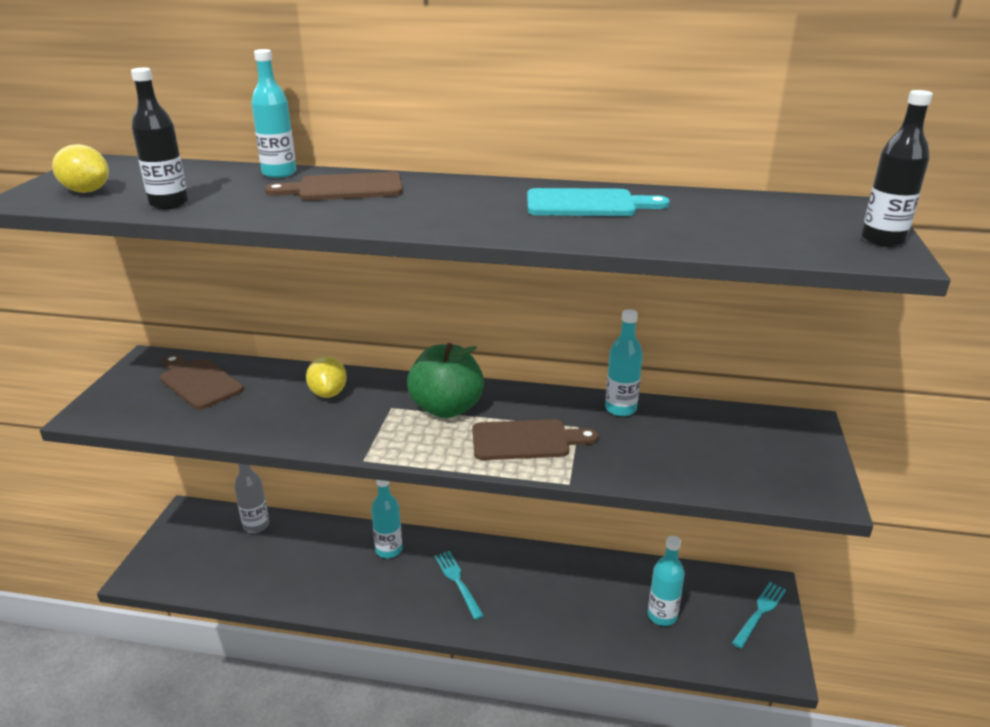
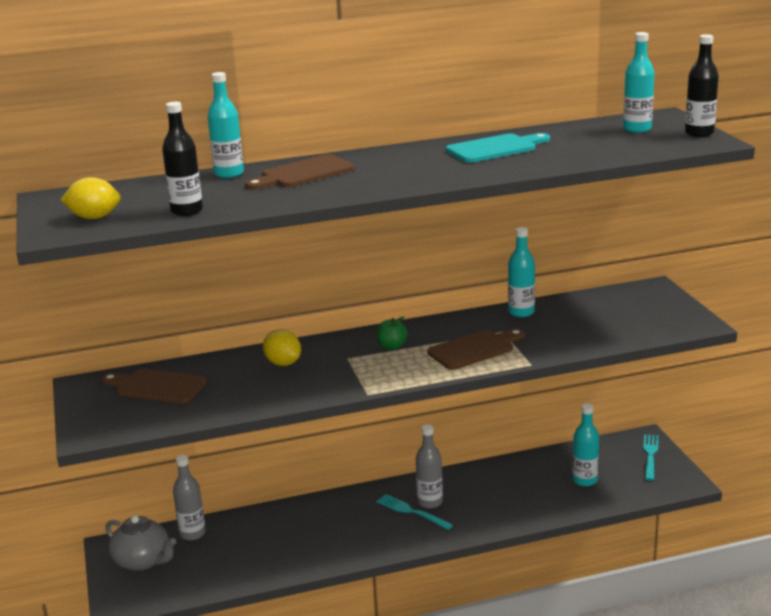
camera: 25 degrees left, 5 degrees down
(195, 538) = (143, 561): none -> grey teapot
(389, 550) = (333, 511): turquoise bottle -> turquoise bottle (637, 129)
(446, 408) = (392, 347): green apple -> green apple, size x0.49
(483, 577) = (430, 502): none -> grey bottle

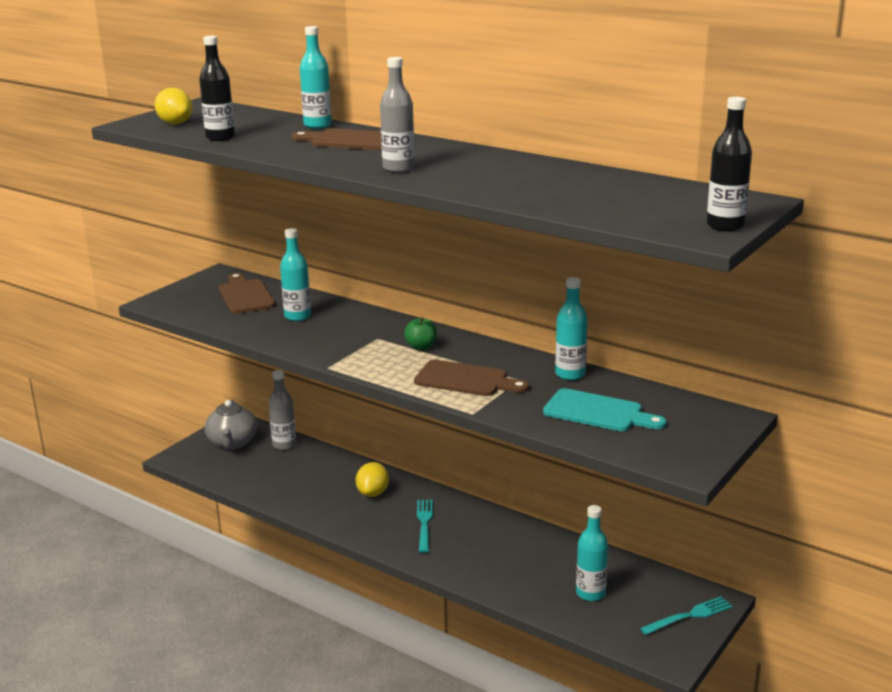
camera: 50 degrees right, 0 degrees up
(283, 363) = (336, 320): yellow lemon -> yellow lemon (373, 493)
(430, 502) = (449, 526): grey bottle -> grey bottle (398, 168)
(495, 148) = (521, 172): turquoise cutting board -> turquoise cutting board (598, 412)
(637, 129) = (685, 201): turquoise bottle -> turquoise bottle (297, 316)

